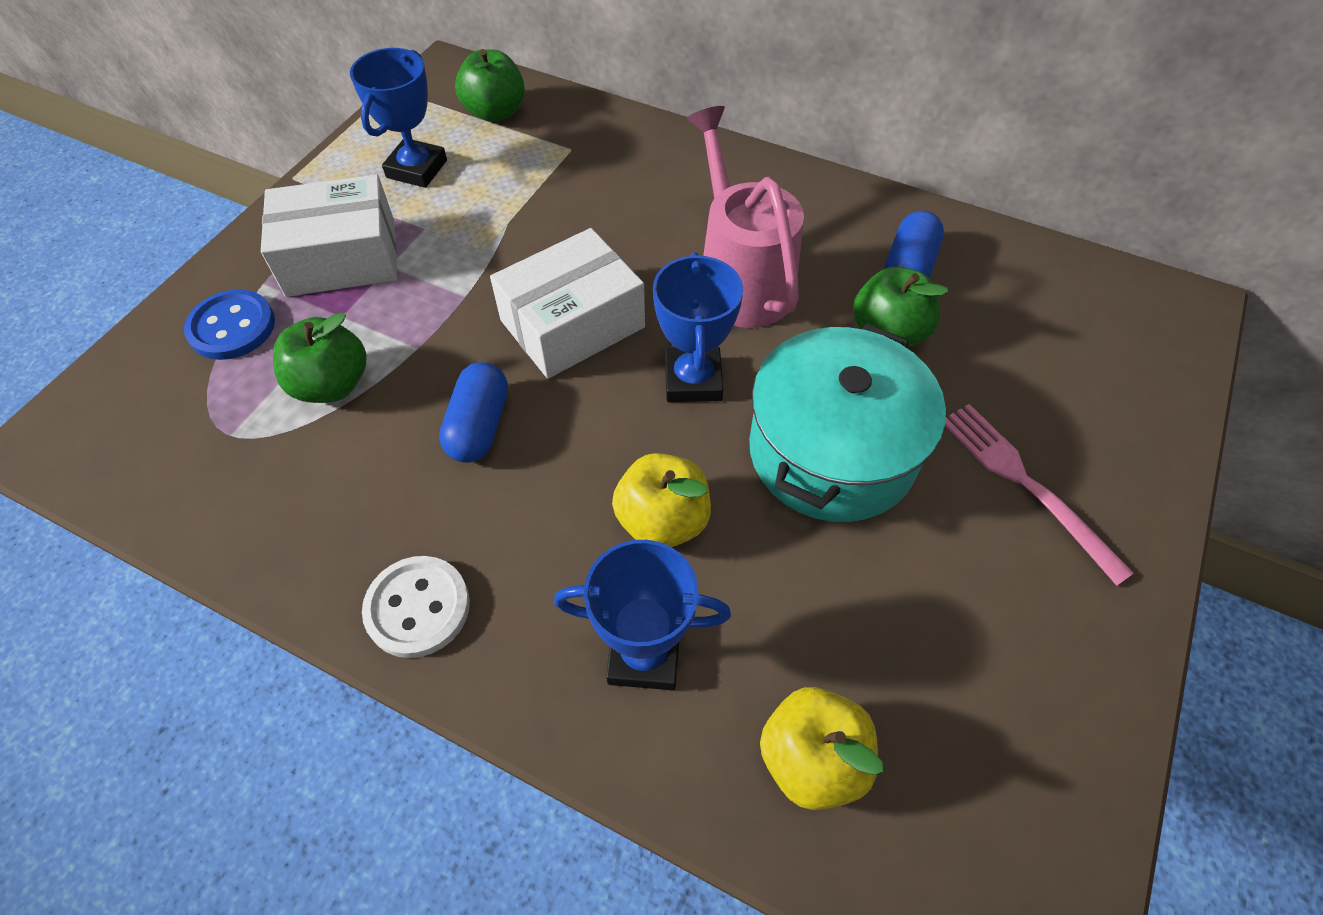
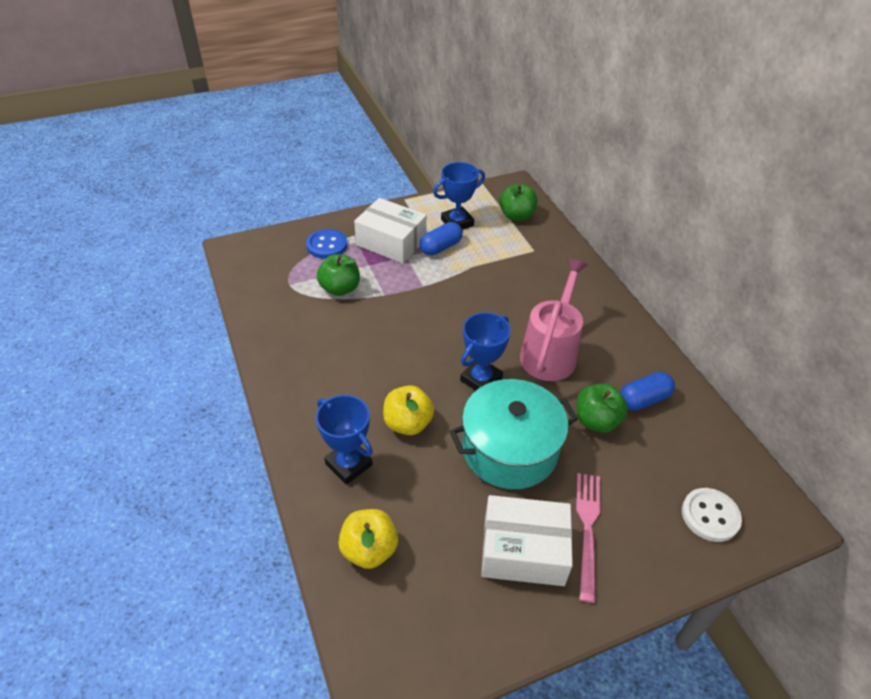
camera: 40 degrees right, 10 degrees down
(418, 608) = (290, 388): white button -> white button (710, 516)
(479, 426) = (376, 339): blue capsule -> blue capsule (440, 247)
(572, 324) = (454, 324): white box -> white box (523, 550)

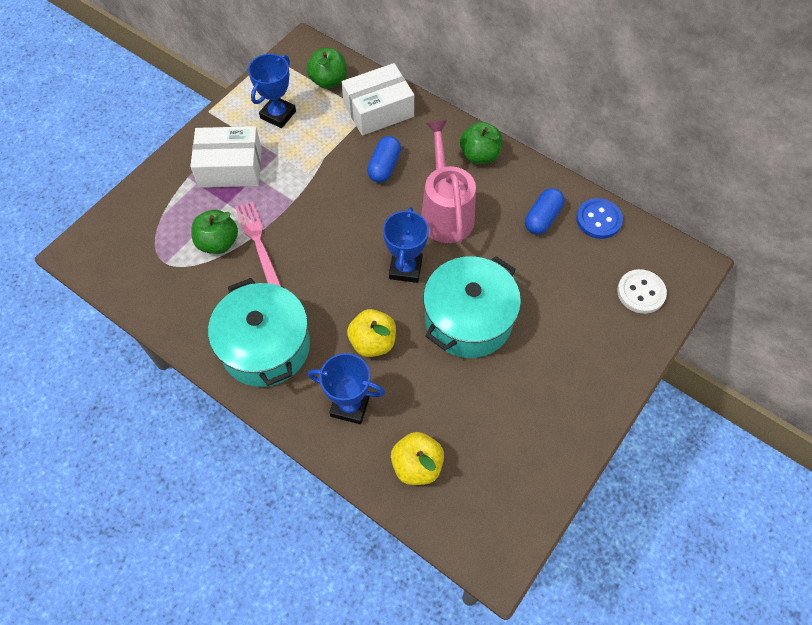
camera: 30 degrees left, 15 degrees up
(316, 381) = (265, 346): none -> turquoise pot
(327, 245) = (170, 201): blue button -> blue button (598, 219)
(440, 247) = (281, 150): blue capsule -> blue capsule (384, 166)
(523, 550) = (529, 397): white box -> white box (378, 110)
(587, 529) = (564, 353): pink fork -> pink fork (258, 243)
(596, 421) = (518, 257): green apple -> green apple (479, 155)

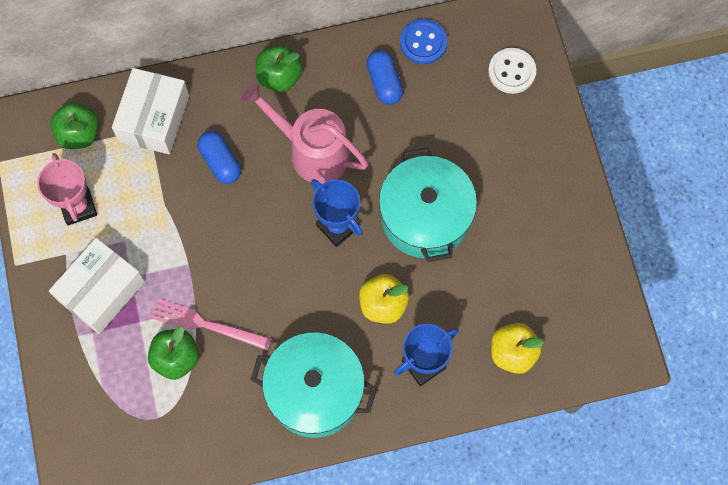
camera: 50 degrees left, 10 degrees up
(278, 115) = (78, 207): blue trophy -> pink trophy

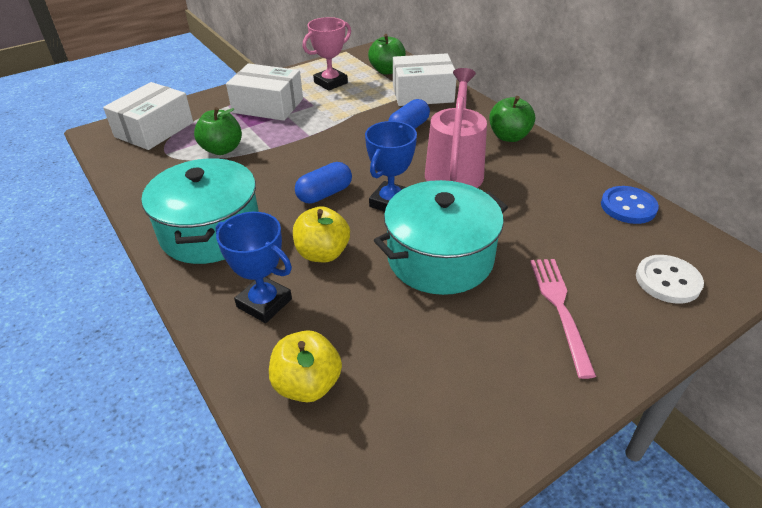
camera: 70 degrees right, 30 degrees down
(98, 425) = (154, 129): none -> white box
(206, 325) = (258, 156): pink fork -> pink fork (560, 308)
(384, 83) = (560, 193): blue capsule -> blue capsule (324, 194)

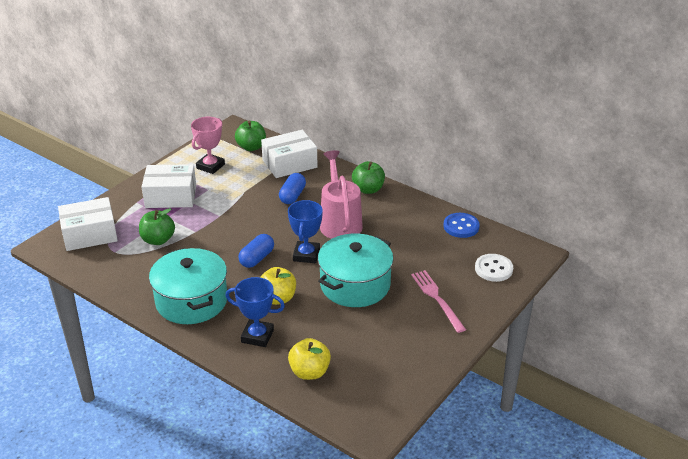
camera: 20 degrees left, 5 degrees down
(154, 129) = (90, 234): white box -> white box turned 60 degrees clockwise

